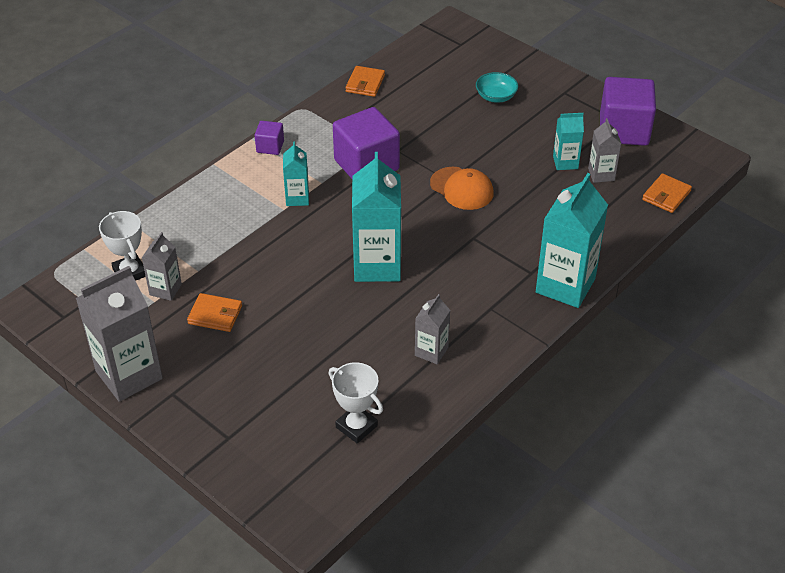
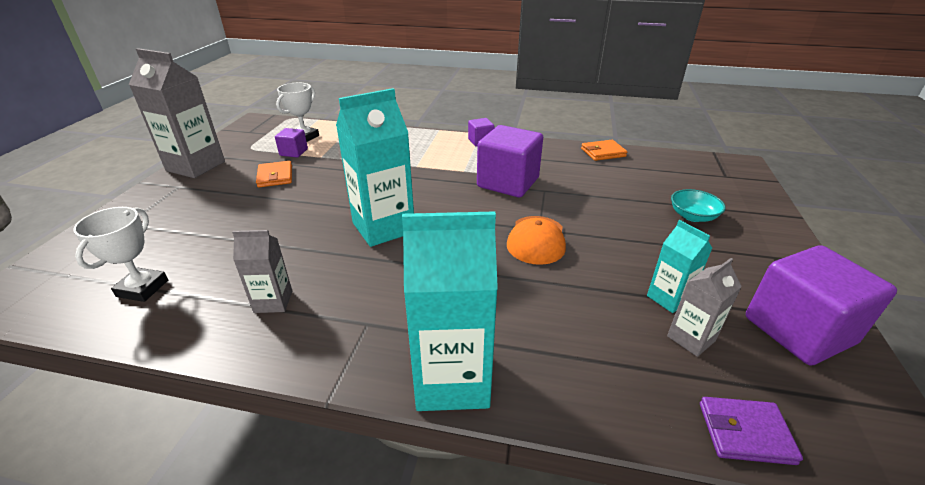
camera: 60 degrees right, 10 degrees down
(165, 289) = (293, 152): grey carton -> purple cube
(297, 198) = (435, 167): turquoise carton -> none
(666, 195) = (745, 433): orange wallet -> purple wallet

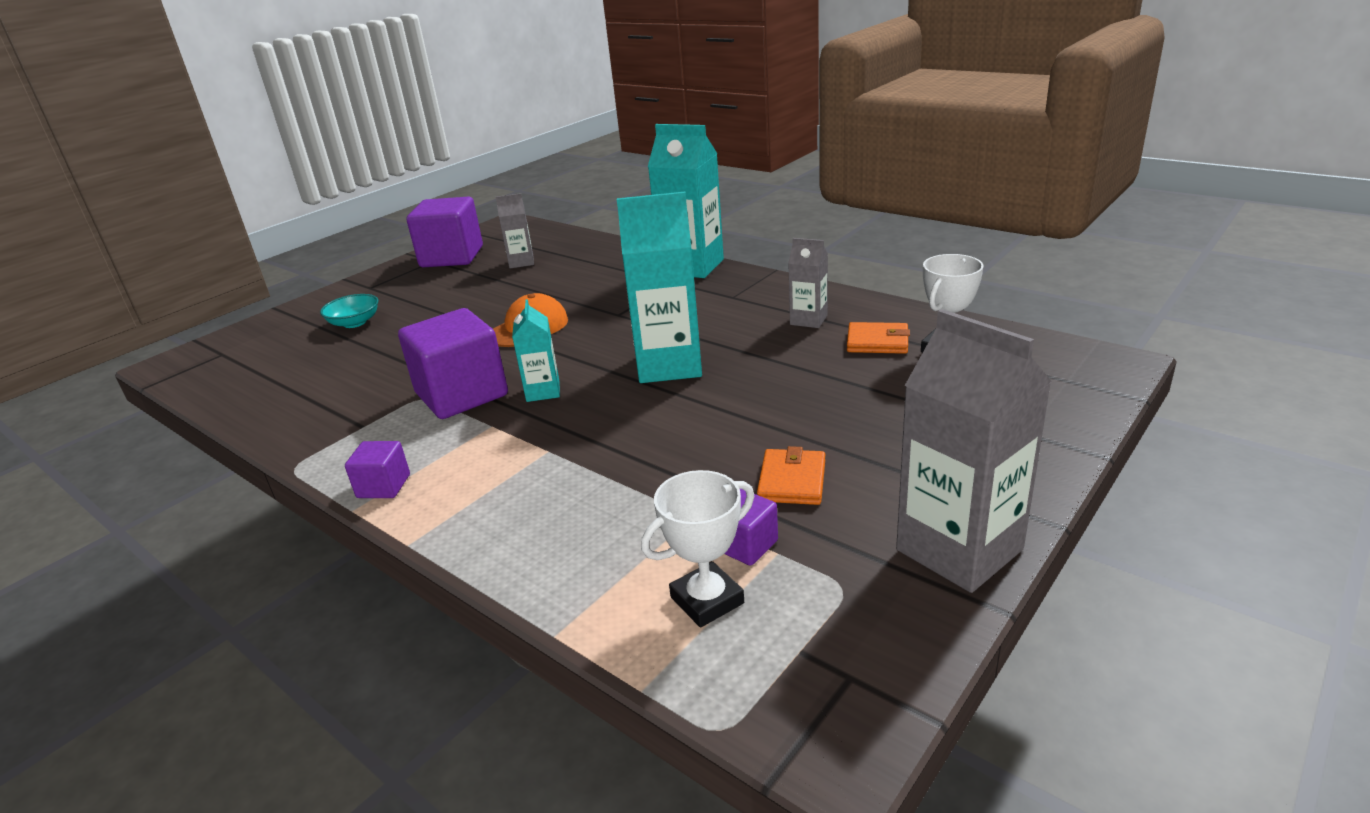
camera: 150 degrees left, 5 degrees down
(603, 152) = (263, 417): orange wallet -> orange wallet (877, 342)
(668, 298) = (496, 279): turquoise carton -> turquoise carton (543, 391)
(745, 433) = (560, 236): purple wallet -> none

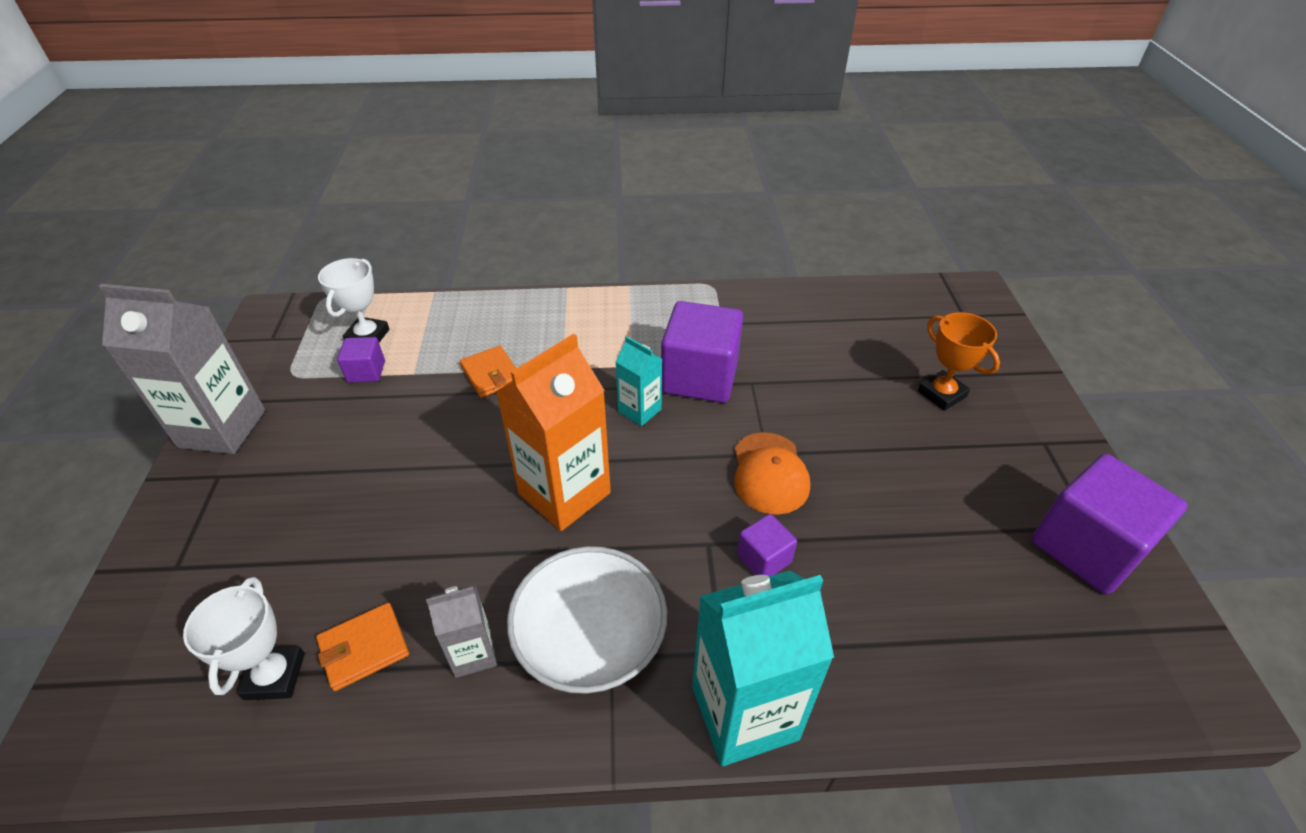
camera: 135 degrees right, 15 degrees up
(354, 323) = (941, 394): turquoise bowl -> orange trophy
(383, 486) = (635, 302): purple cube -> purple cube (764, 558)
(521, 262) = (982, 586): grey carton -> none
(669, 365) = (564, 493): turquoise carton -> orange carton
(735, 305) = (590, 639): none -> white bowl
(792, 481) = (362, 426): orange wallet -> orange wallet (491, 374)

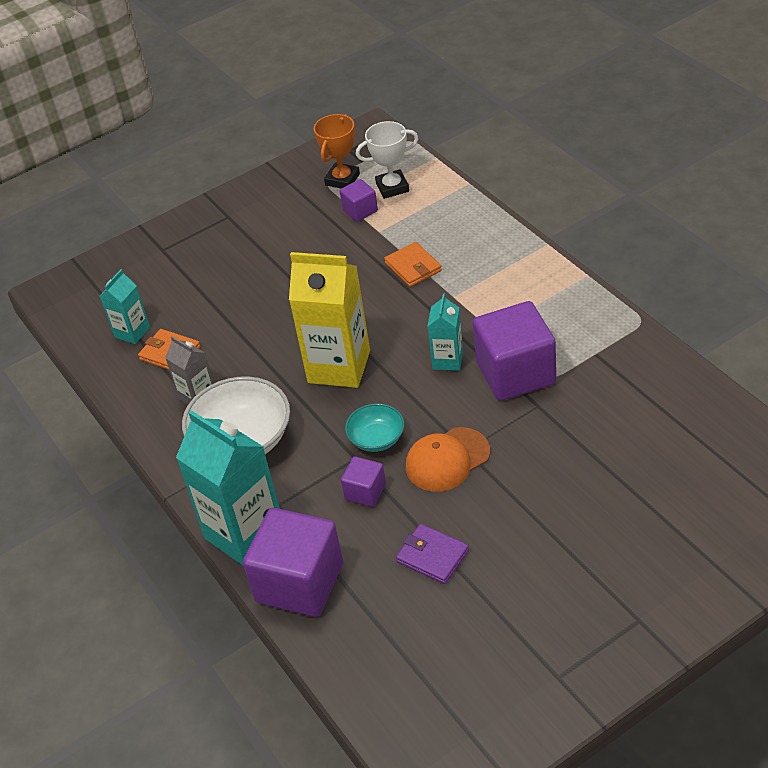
camera: 65 degrees right, 0 degrees up
(222, 428) = (261, 190): grey carton -> none
(274, 676) = (132, 332): white trophy -> turquoise carton
(491, 374) = (413, 267): orange wallet -> orange wallet turned 60 degrees counterclockwise
(564, 493) = (339, 366): orange carton -> yellow carton
(696, 513) = (376, 439): none -> turquoise bowl
(891, 546) = (432, 556): none -> purple wallet
(941, 394) = (640, 529): orange trophy -> orange trophy (342, 179)
(1087, 547) = (531, 678): purple cube -> purple cube (299, 583)

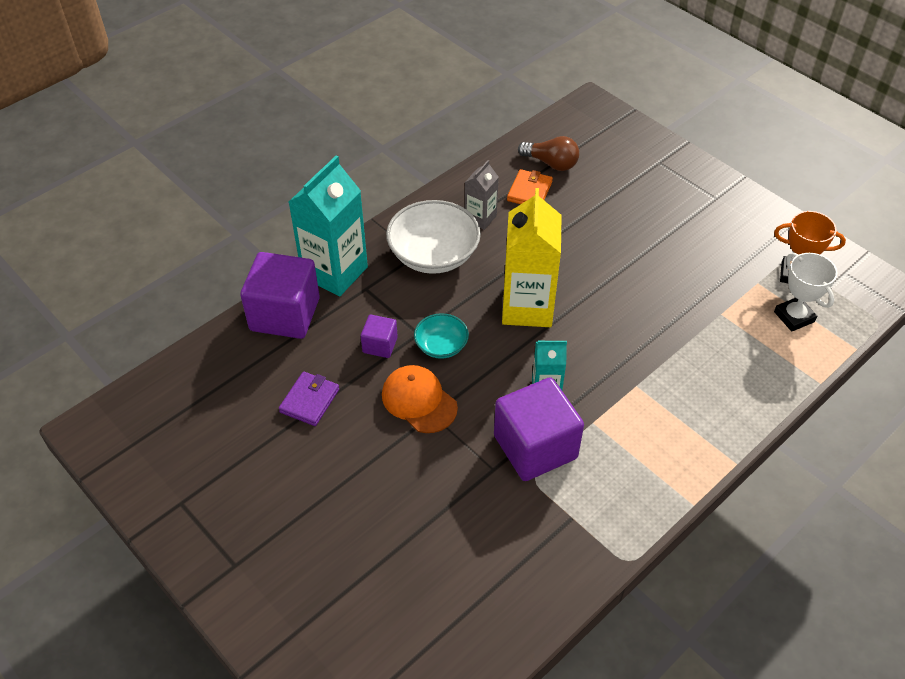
camera: 75 degrees right, 5 degrees up
(132, 332) = (551, 163): turquoise carton -> brown light bulb
(360, 210) = (749, 295): purple cube -> none
(413, 267) = (674, 348): orange wallet -> none

